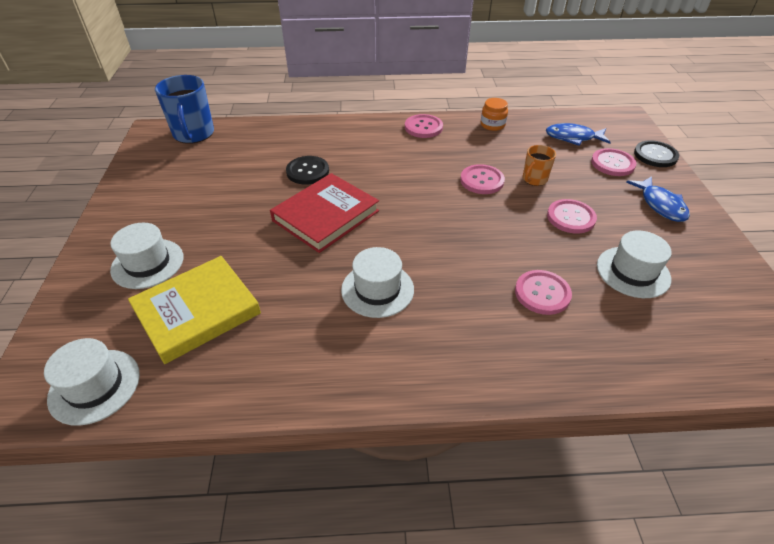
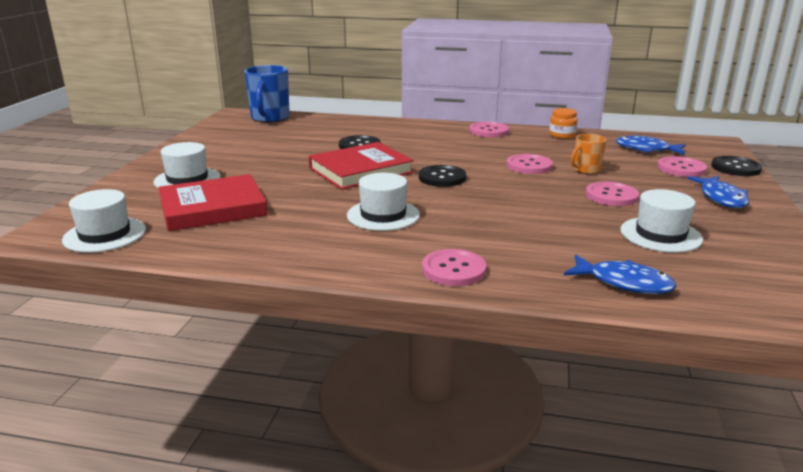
camera: 15 degrees right, 20 degrees down
(197, 311) = (213, 208): yellow book -> red book
(409, 214) = (442, 178): none -> black button
(542, 293) = (550, 236): pink button -> pink button (453, 269)
(630, 354) = (624, 283): none -> blue fish

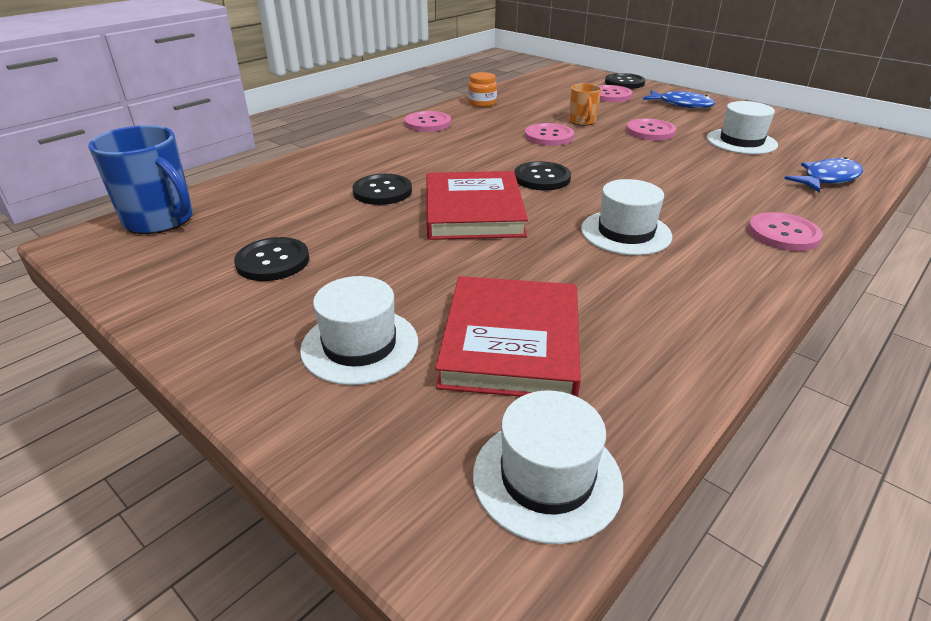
camera: 60 degrees left, 10 degrees up
(250, 146) = (273, 261): none -> black button
(646, 149) = (555, 91): blue fish -> none

